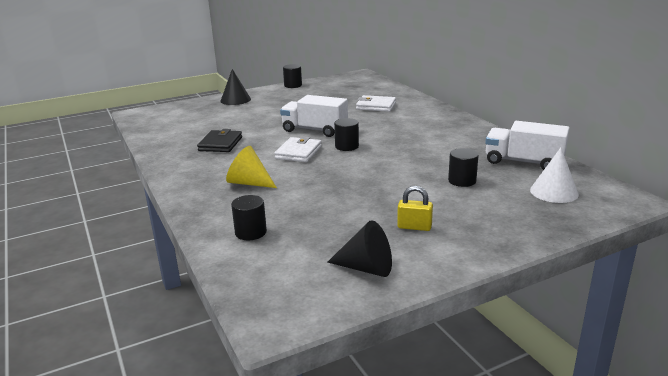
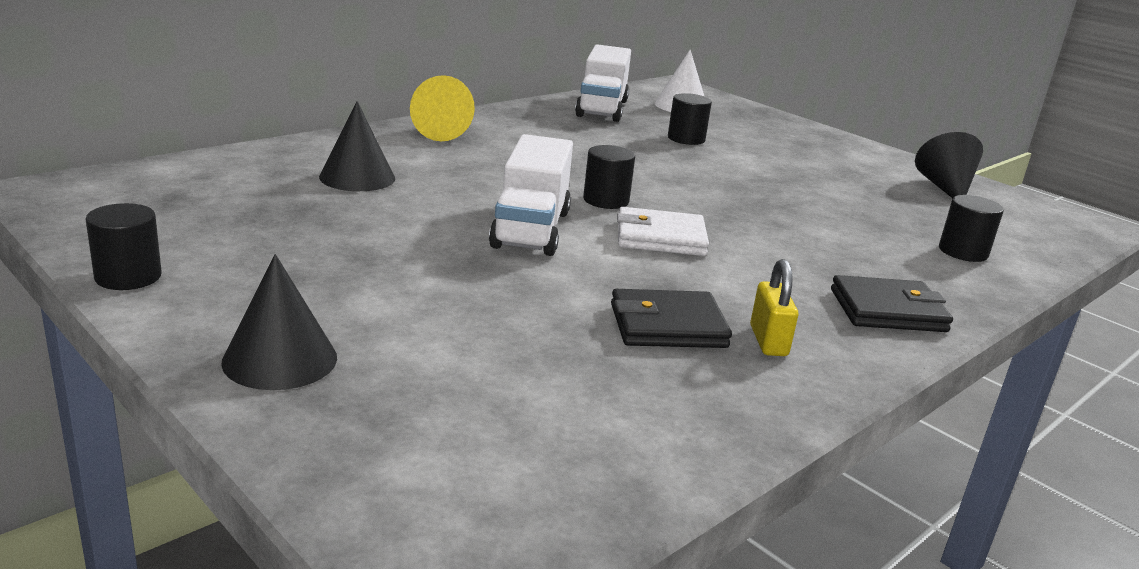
camera: 110 degrees left, 0 degrees up
(202, 188) = (888, 310): none -> black wallet
(249, 183) = (824, 269): yellow cone -> yellow cone (444, 132)
(376, 106) = (357, 177): white wallet -> black cone
(414, 227) = (833, 166): yellow padlock -> yellow padlock (768, 341)

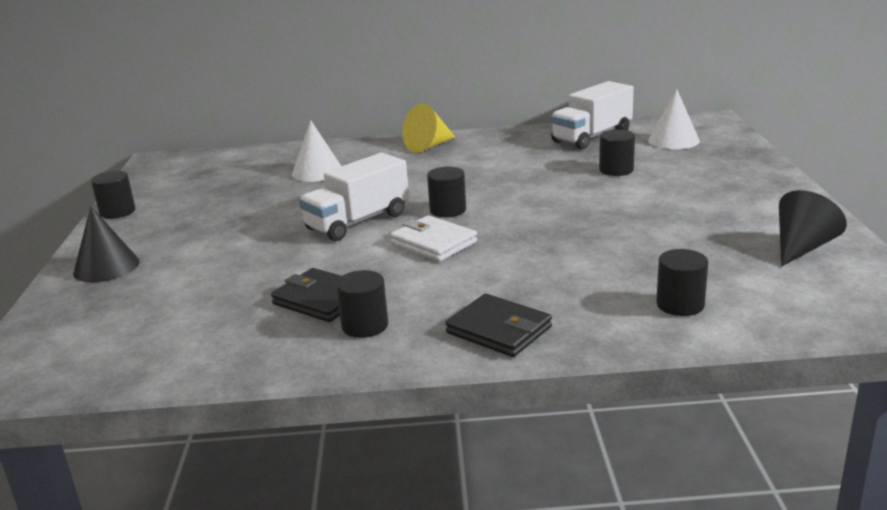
camera: 45 degrees right, 0 degrees up
(357, 177) = (317, 172): black cone -> white cone
(768, 341) = (365, 326): yellow padlock -> black cylinder

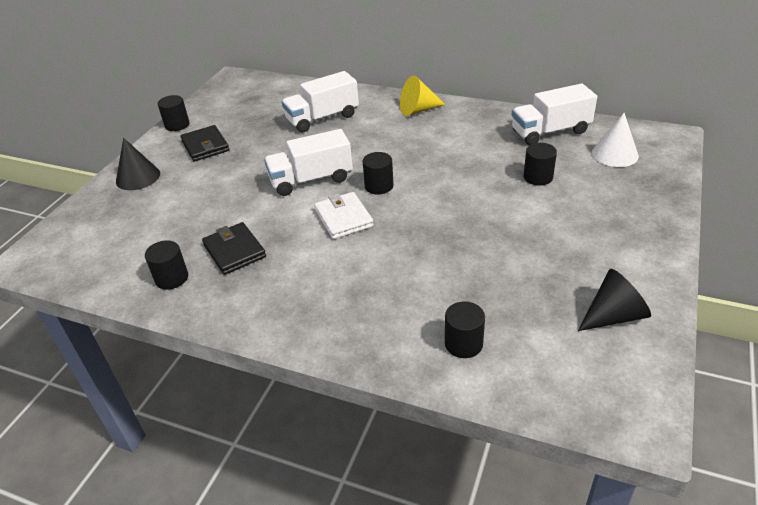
camera: 25 degrees right, 15 degrees up
(317, 172) = (322, 118): white cone -> white truck
(365, 326) = (242, 286): black cylinder -> black cylinder (171, 278)
(499, 330) = (320, 322): black wallet -> black wallet (205, 146)

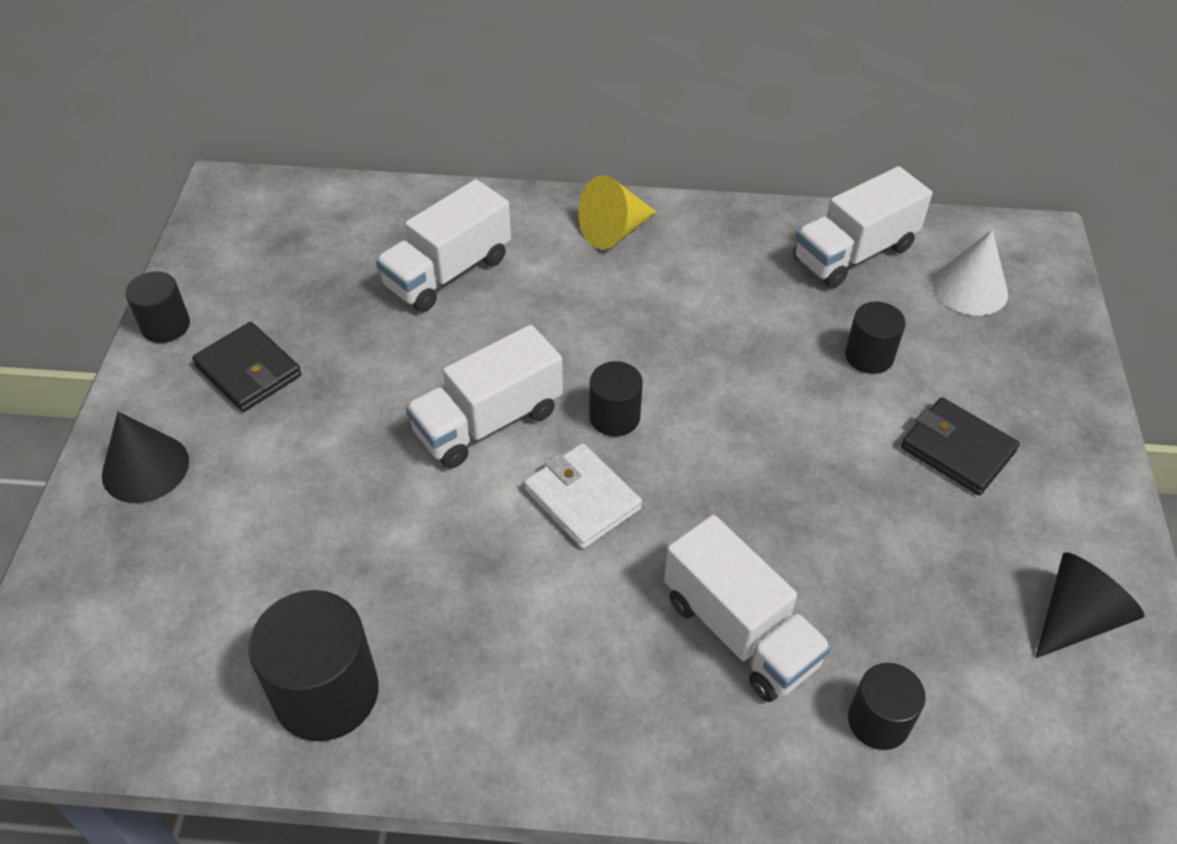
camera: 20 degrees left, 10 degrees up
(171, 278) = (326, 692): black cylinder -> black cylinder, size x1.71
(234, 251) = (417, 608): black wallet -> black wallet (957, 450)
(401, 288) = (739, 631): none -> white truck

